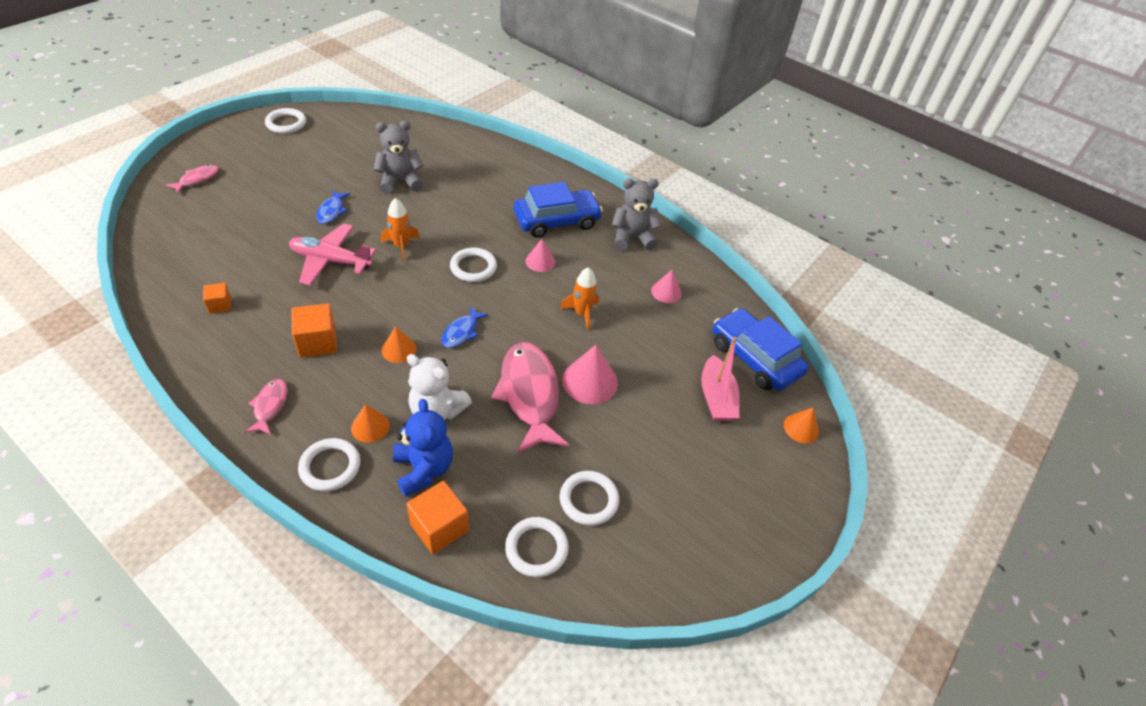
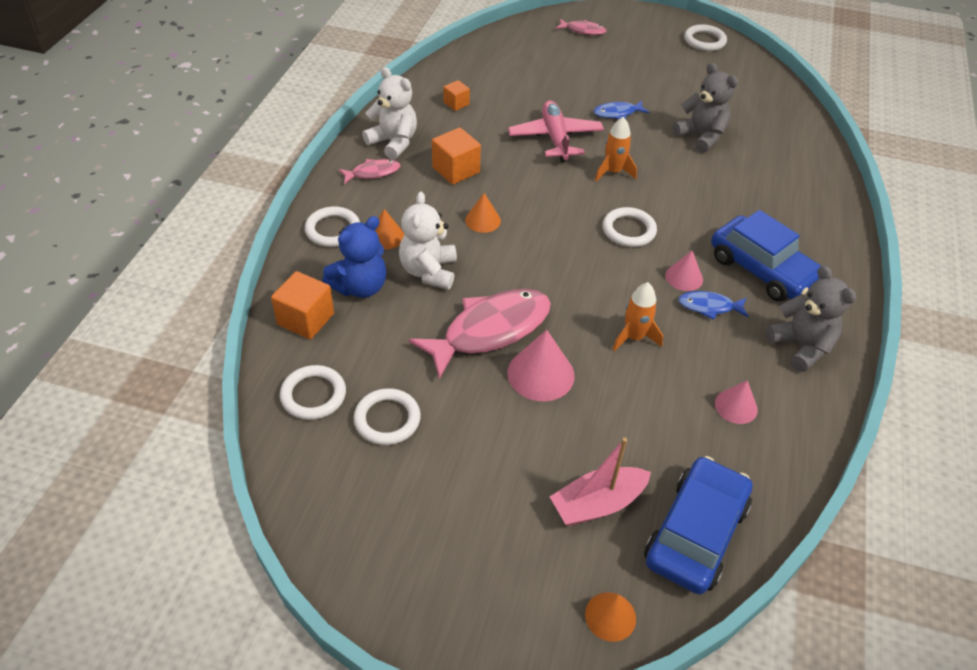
camera: 70 degrees right, 0 degrees up
(237, 374) = (393, 142): none -> white teddy bear
(461, 332) = (535, 253): blue fish -> blue fish (709, 307)

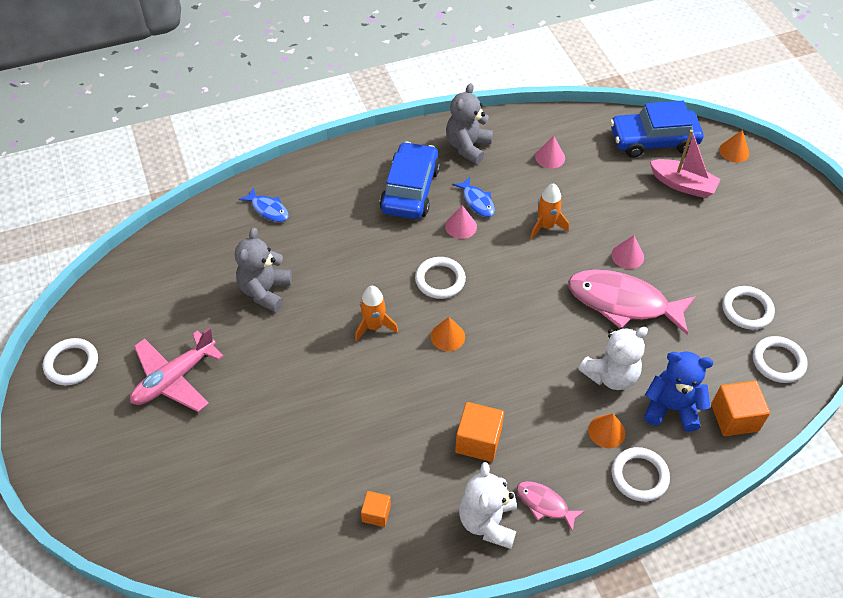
camera: 125 degrees left, 5 degrees up
(483, 220) = (521, 378): orange cone -> orange cone (447, 336)
(540, 374) = (627, 256): pink cone -> pink cone, size x0.62
(555, 138) = (361, 394): pink plane -> pink plane (174, 379)
(583, 30) = (128, 486): pink fish -> none
(617, 113) = (277, 369): blue fish -> blue fish (268, 209)

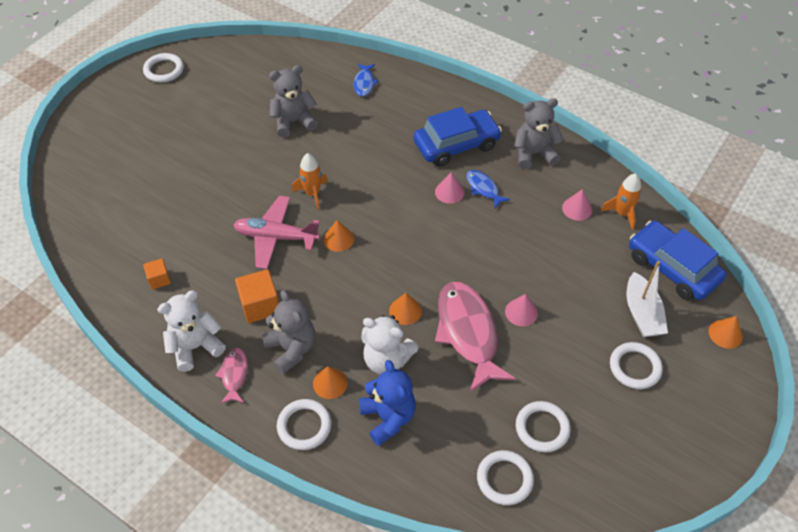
camera: 55 degrees right, 0 degrees up
(174, 379) = (189, 120): pink plane -> pink plane (276, 237)
(440, 280) = (386, 207): white ring -> white ring (635, 367)
(477, 202) = (483, 188): blue fish -> blue fish turned 120 degrees clockwise
(546, 226) = (500, 243): orange rocket -> orange rocket (622, 213)
(547, 441) = (291, 349): none -> grey teddy bear
(568, 332) = (405, 311): none -> orange cone
(682, 185) = (642, 313): pink boat -> white boat
(734, 417) = (415, 470): orange cube -> none

